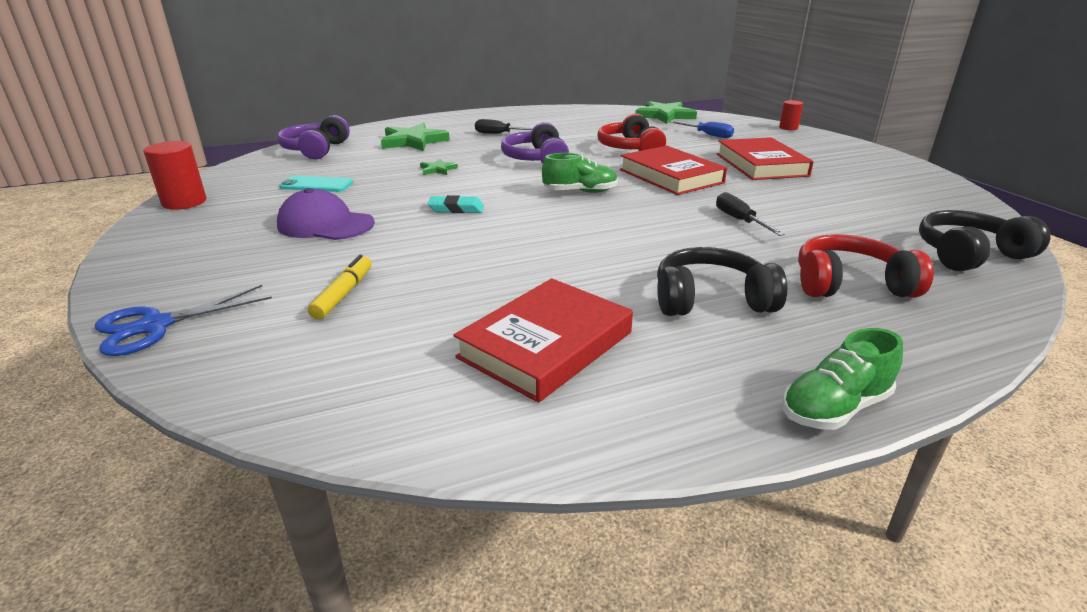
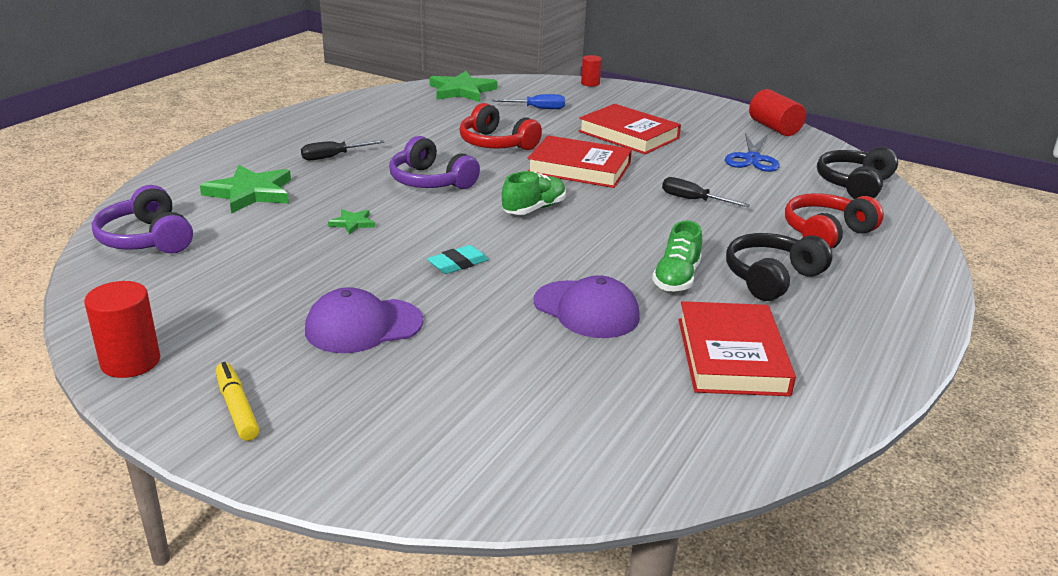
camera: 40 degrees left, 0 degrees up
(155, 326) = (417, 485): blue scissors -> blue scissors (752, 159)
(316, 185) = (253, 285): turquoise phone -> none
(344, 294) = (521, 383): yellow marker -> yellow marker (237, 408)
(489, 265) = (586, 310): none -> purple cap
(834, 408) = (924, 324): green shoe -> green shoe (676, 278)
(941, 189) = (774, 128): none -> red cylinder

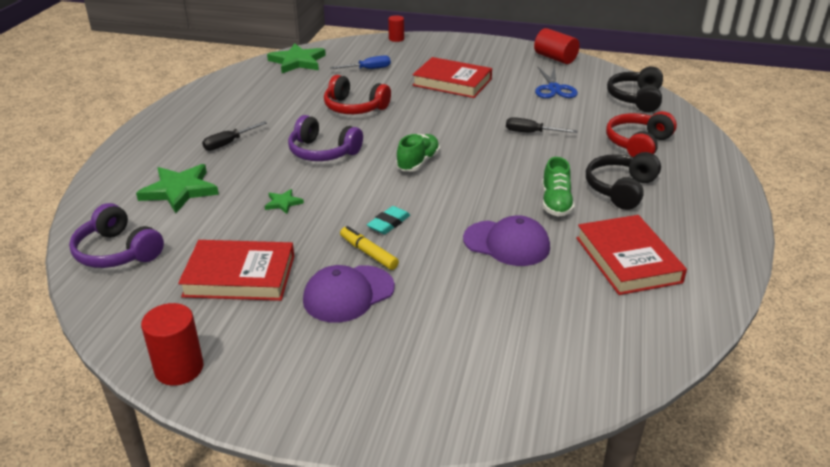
camera: 15 degrees left, 5 degrees up
(237, 408) = (293, 388): yellow marker -> yellow marker (368, 253)
(579, 168) = (432, 119): red book -> red book (239, 276)

